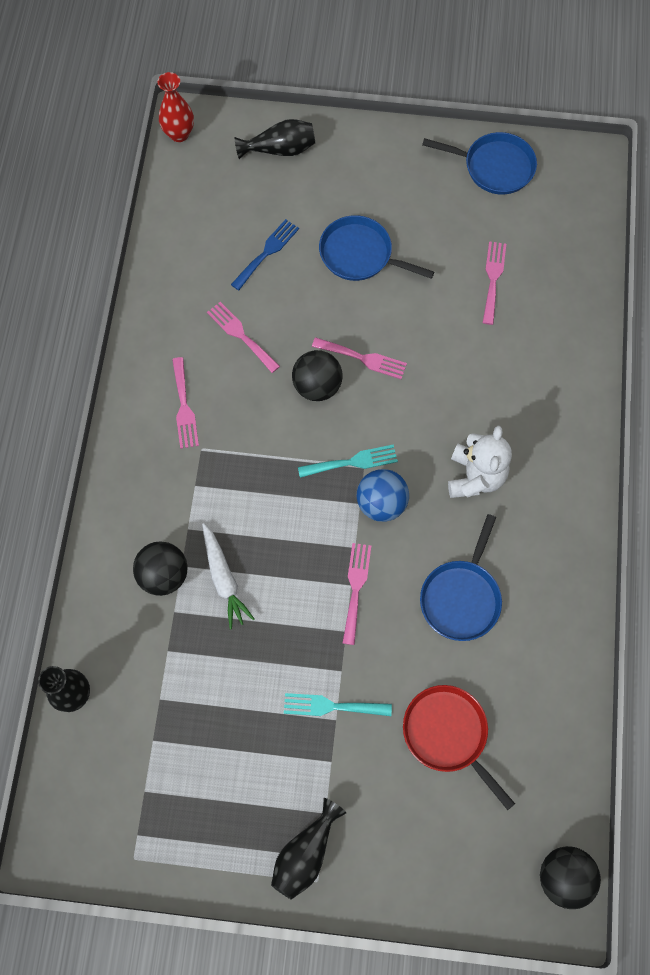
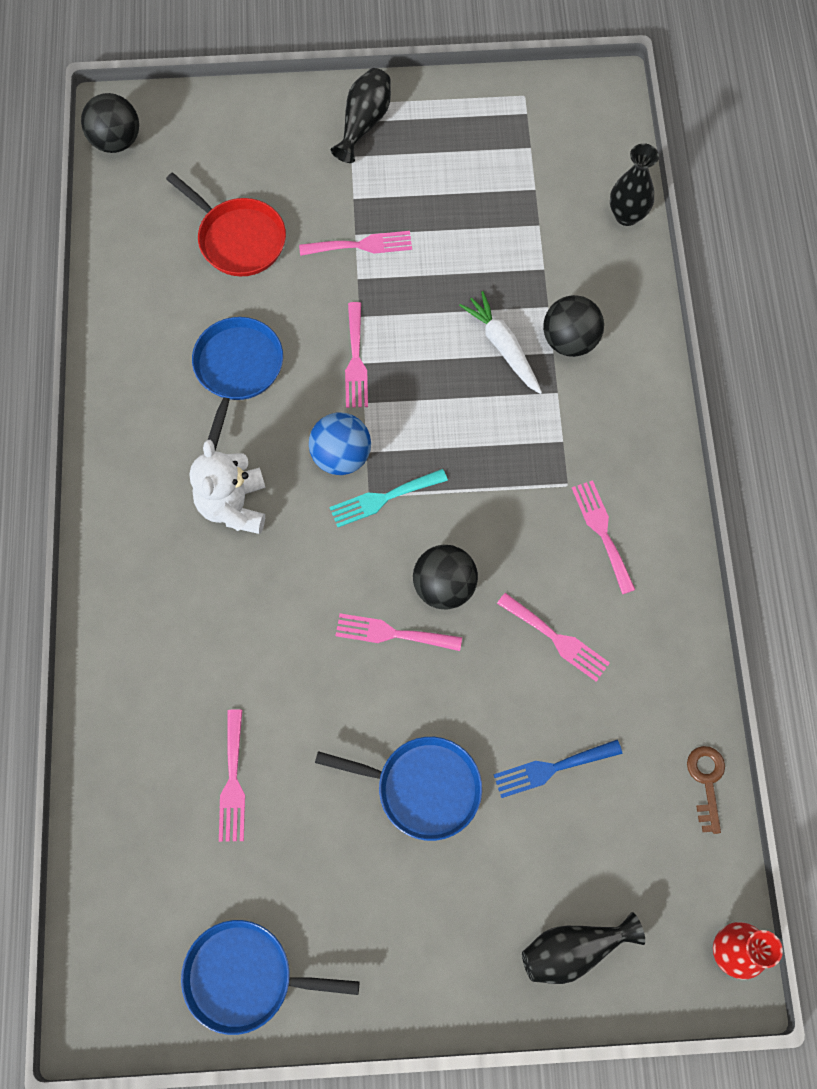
camera: 170 degrees right, 0 degrees up
(162, 228) = (706, 781): none -> brown key
(267, 252) = (552, 768): blue fork -> blue fork turned 45 degrees clockwise
(331, 706) = (361, 245): turquoise fork -> pink fork

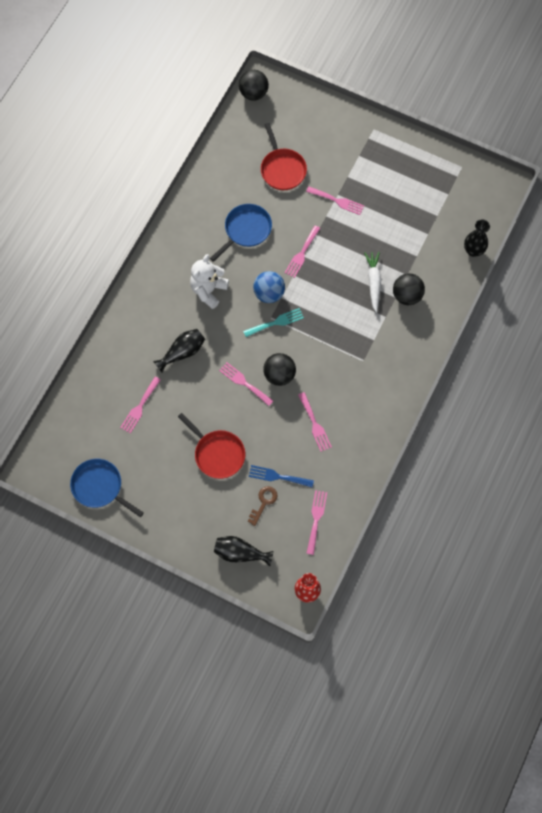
camera: 30 degrees right, 0 degrees up
(364, 123) = (375, 142): black vase -> black vase (182, 352)
(383, 498) = (276, 322): turquoise fork -> turquoise fork turned 150 degrees clockwise
(422, 788) = (217, 453): blue pan -> red pan
(602, 531) = (365, 389): pink fork -> pink fork (316, 519)
(706, 781) = (342, 519): brown key -> brown key (263, 502)

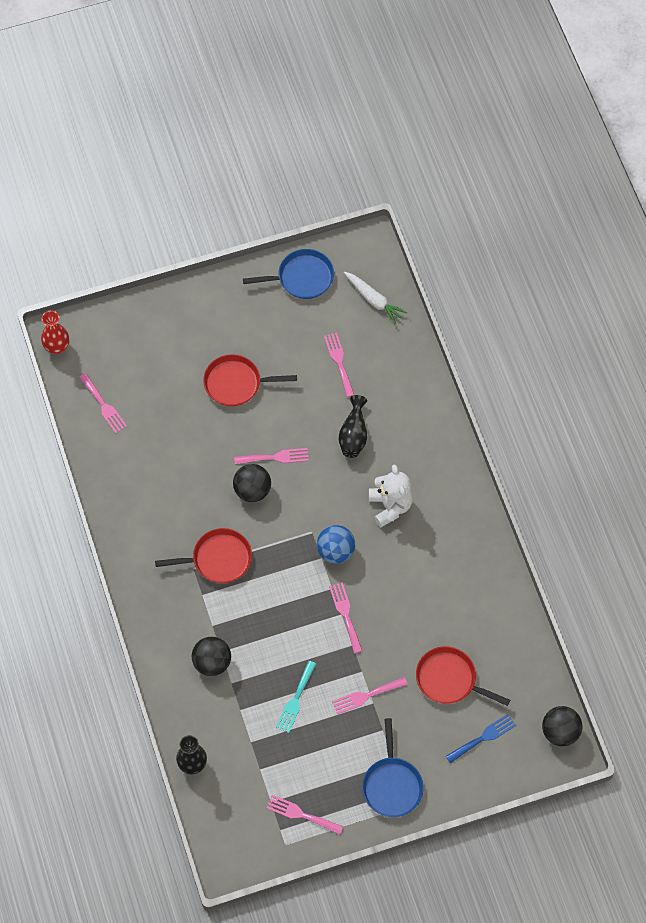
camera: 135 degrees right, 5 degrees down
(240, 553) = (139, 328): black vase -> none
(246, 230) = (418, 590): blue pan -> blue pan (392, 785)
(263, 502) = (159, 380): brown key -> none
(276, 322) = (302, 532): turquoise fork -> turquoise fork (295, 700)
(277, 476) = (168, 409): blue fork -> blue fork (483, 737)
(315, 424) = (180, 477): pink fork -> pink fork (301, 814)
(342, 352) = (218, 559): none -> red pan
(373, 282) = (254, 647): white carrot -> white carrot (374, 300)

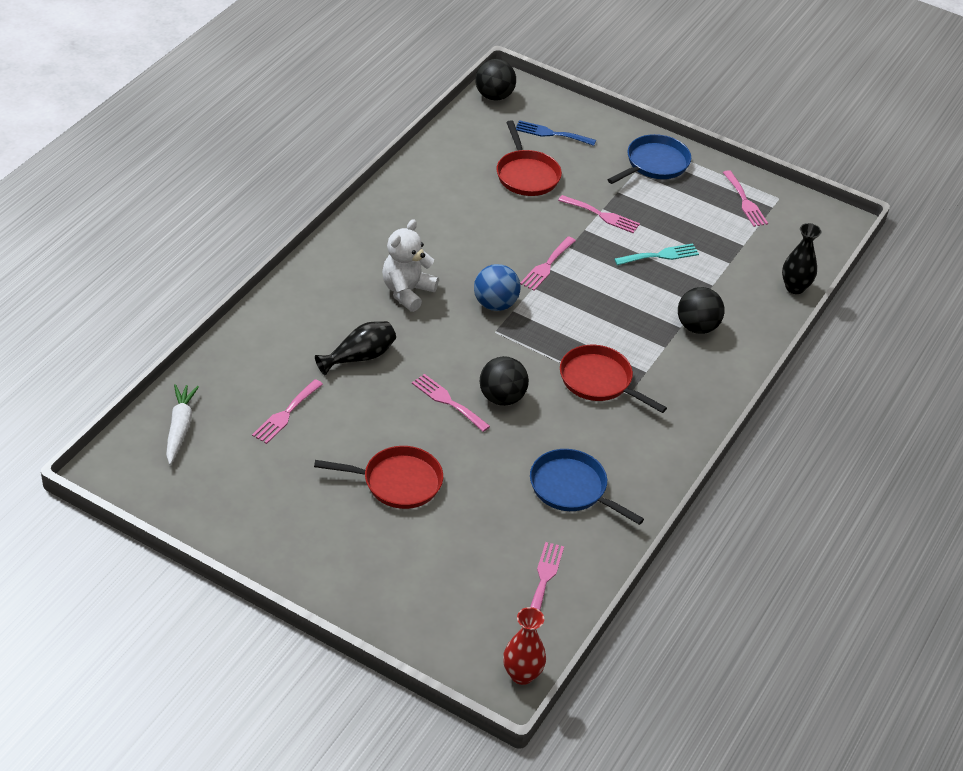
camera: 135 degrees left, 20 degrees down
(236, 383) = (397, 482): red pan -> red pan turned 45 degrees counterclockwise
(302, 278) = (208, 504): blue pan -> blue pan (572, 488)

